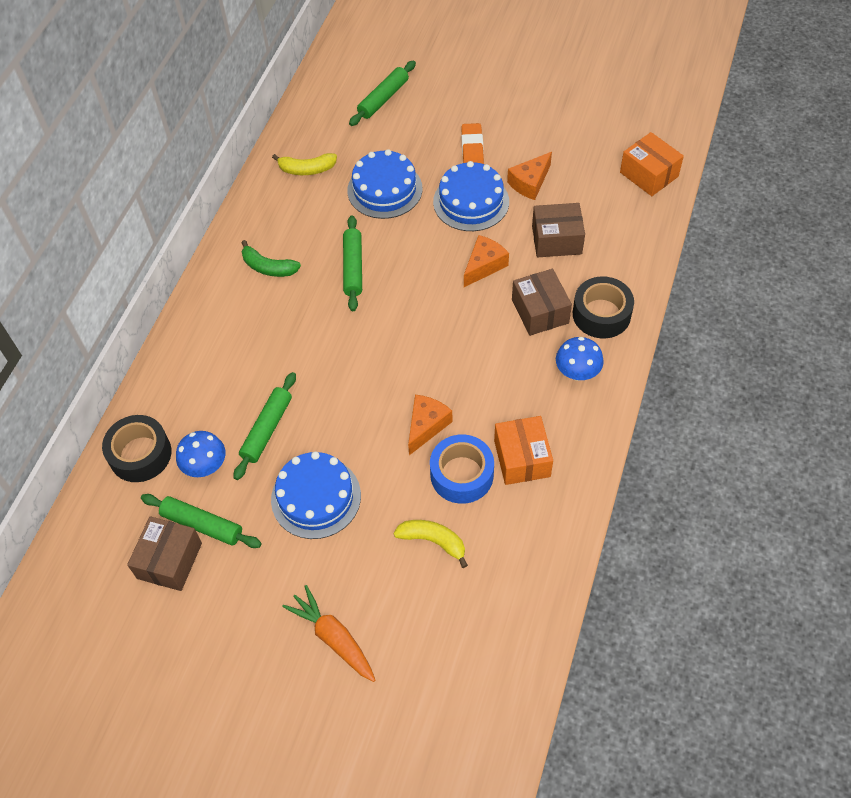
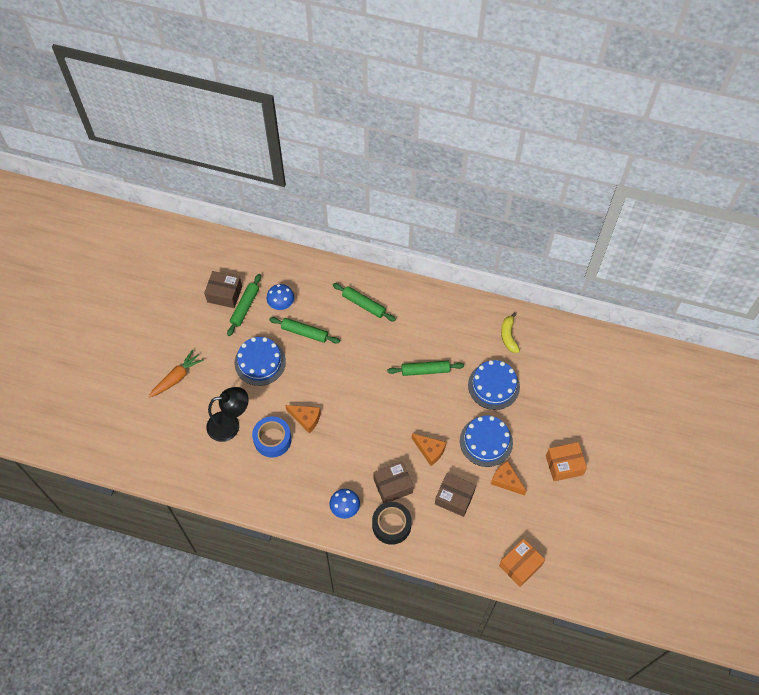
camera: 85 degrees right, 5 degrees up
(140, 454) = (289, 270): black tape -> none
(268, 267) = (423, 321): green banana -> none
(383, 99) = (581, 380): green rolling pin -> green rolling pin (364, 304)
(433, 541) = (230, 425): yellow banana -> black lamp
(472, 148) = (536, 441): orange eraser -> none
(522, 458) = (283, 473): orange box -> orange box (564, 465)
(556, 240) = (454, 498): brown box -> brown box turned 60 degrees counterclockwise

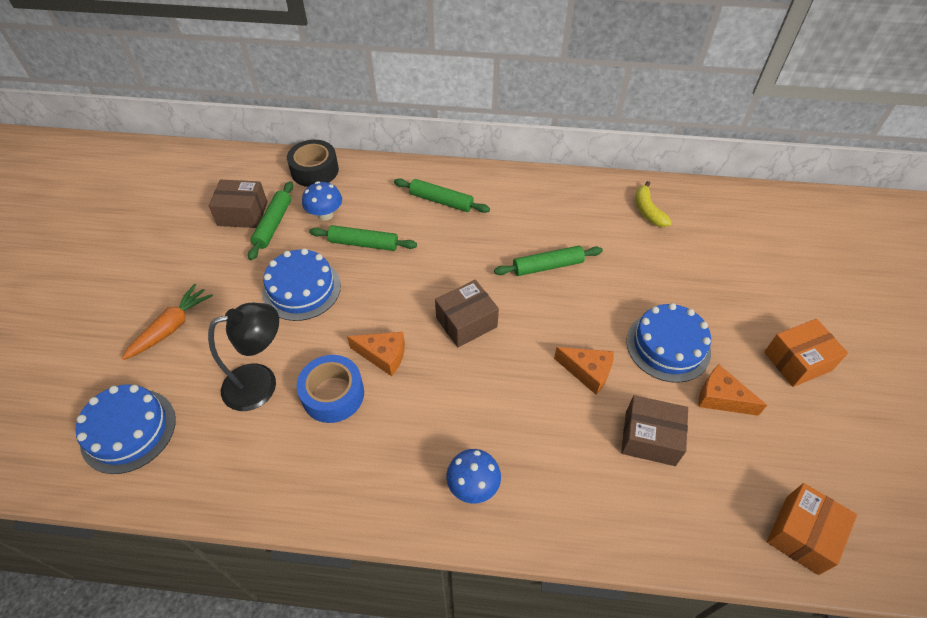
camera: 10 degrees left, 10 degrees down
(391, 525) = (560, 502): black tape -> black tape (315, 170)
(393, 486) = (544, 435): brown box -> brown box (466, 322)
(493, 386) = (650, 271): blue cake -> blue cake (128, 430)

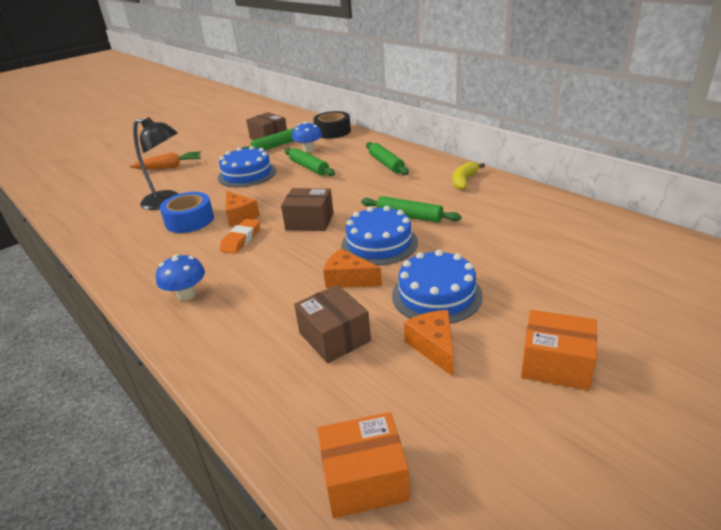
camera: 45 degrees right, 20 degrees down
(128, 430) = (94, 195): blue cake -> blue cake (379, 243)
(430, 386) = (241, 239): none -> orange eraser
(587, 372) = (348, 279): orange cheese -> orange cheese turned 135 degrees clockwise
(648, 211) = (544, 216): yellow banana -> yellow banana (464, 181)

